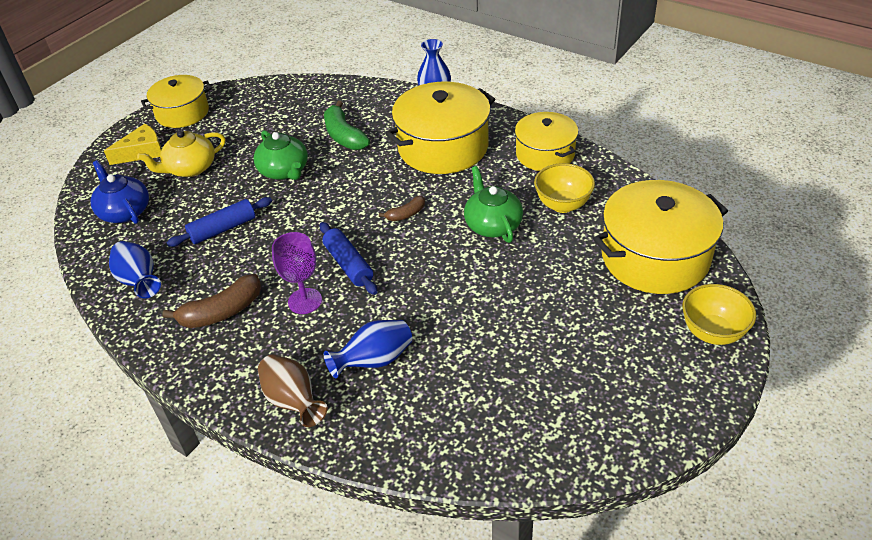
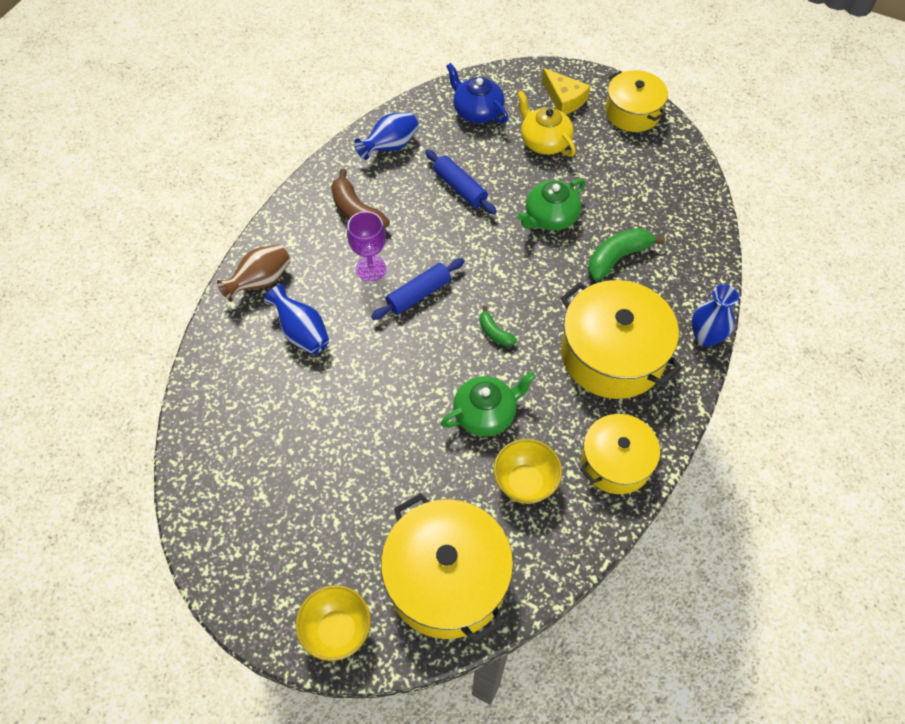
camera: 80 degrees right, 15 degrees up
(125, 211) = (477, 111): blue teapot -> blue teapot turned 90 degrees counterclockwise
(406, 214) = (495, 332): brown banana -> green banana

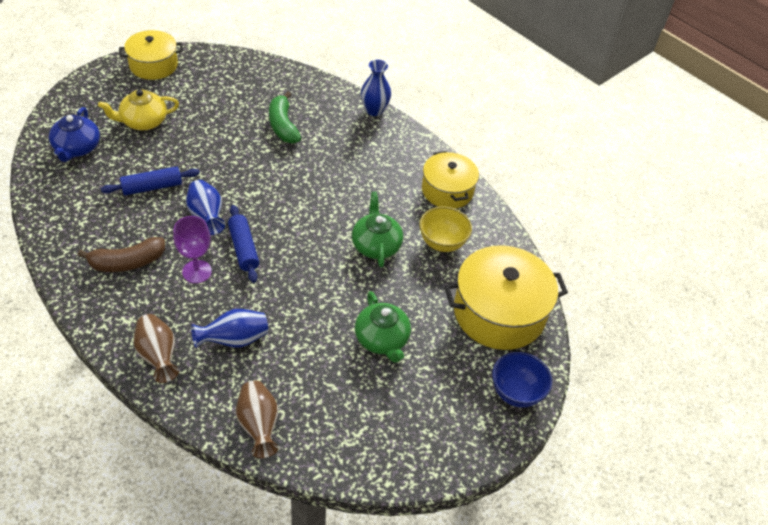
camera: 75 degrees left, 10 degrees down
(212, 391) = (258, 425): none -> brown vase
(337, 630) = (516, 393): yellow bowl -> blue bowl
(390, 147) = (70, 216): blue vase -> blue vase (206, 216)
(477, 111) = (77, 148): blue teapot -> blue teapot turned 60 degrees counterclockwise
(495, 332) = (308, 215): green banana -> none
(550, 217) = (221, 146): green teapot -> green teapot (382, 339)
(564, 99) = (108, 95): yellow cheese -> none
(612, 354) = (363, 160): yellow pot -> none

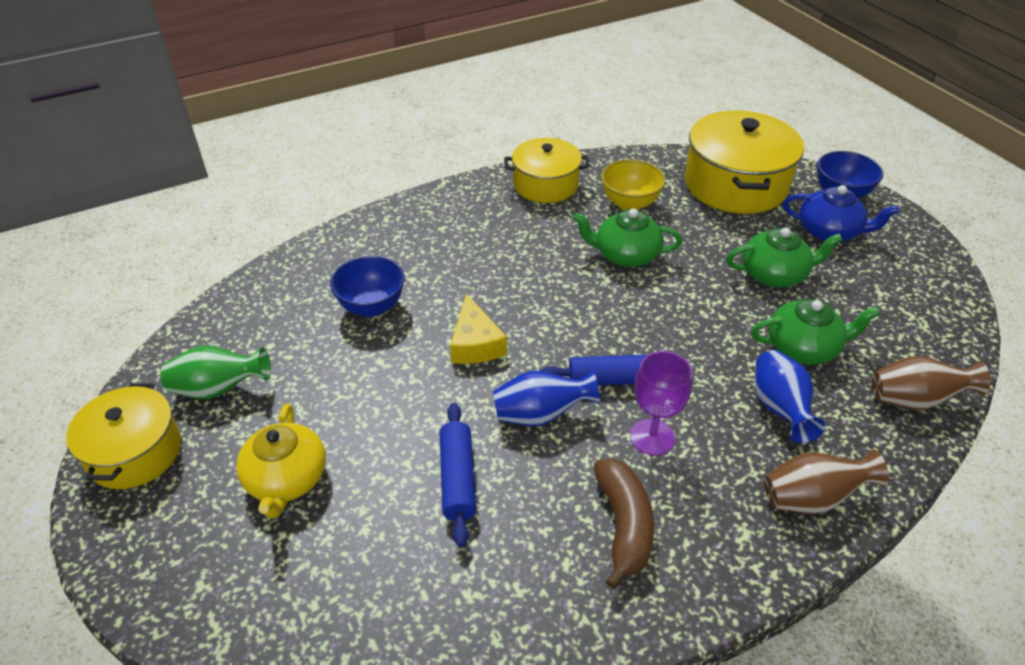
camera: 70 degrees left, 5 degrees down
(77, 148) = (317, 591): blue teapot -> blue teapot (829, 231)
(201, 81) = (219, 389): none -> green vase
(261, 178) = (475, 343): none -> yellow cheese
(283, 125) = (372, 306): green banana -> blue bowl
(299, 356) = (803, 348): none -> green teapot
(374, 110) = (378, 216): blue vase -> none

